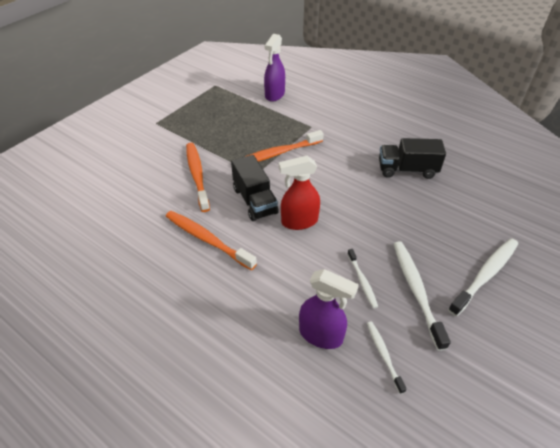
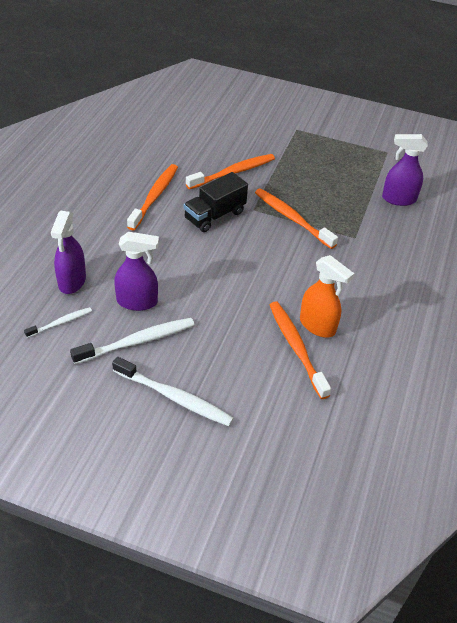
camera: 70 degrees right, 0 degrees up
(299, 221) = (198, 249): red spray bottle -> none
(362, 281) = (137, 302): white toothbrush -> purple spray bottle
(407, 170) = (318, 326): black truck -> orange spray bottle
(430, 187) = (296, 347): none -> orange toothbrush

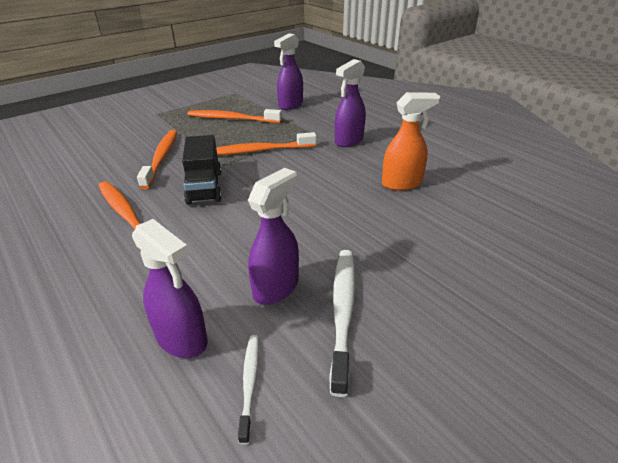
camera: 55 degrees left, 10 degrees down
(174, 397) = (454, 312): white toothbrush -> none
(296, 347) = (422, 203): orange toothbrush -> orange toothbrush (232, 119)
(363, 266) = (348, 141): none -> purple spray bottle

